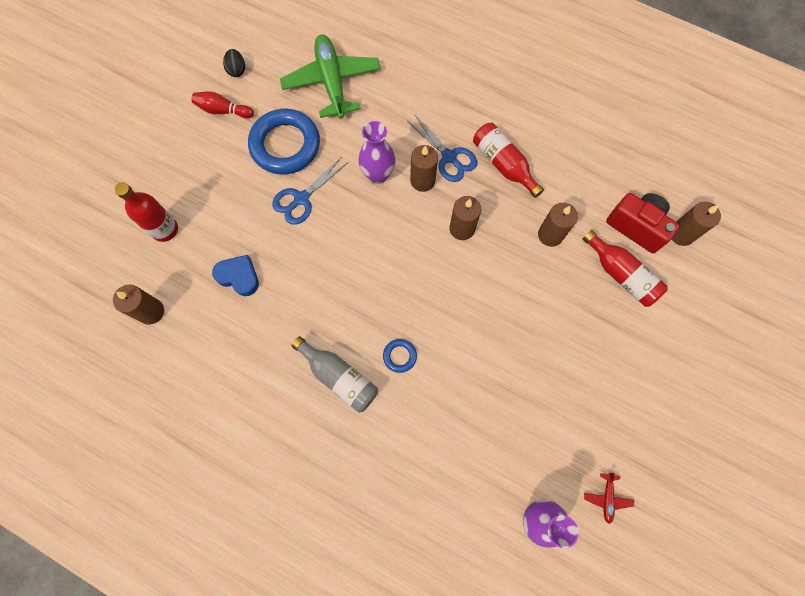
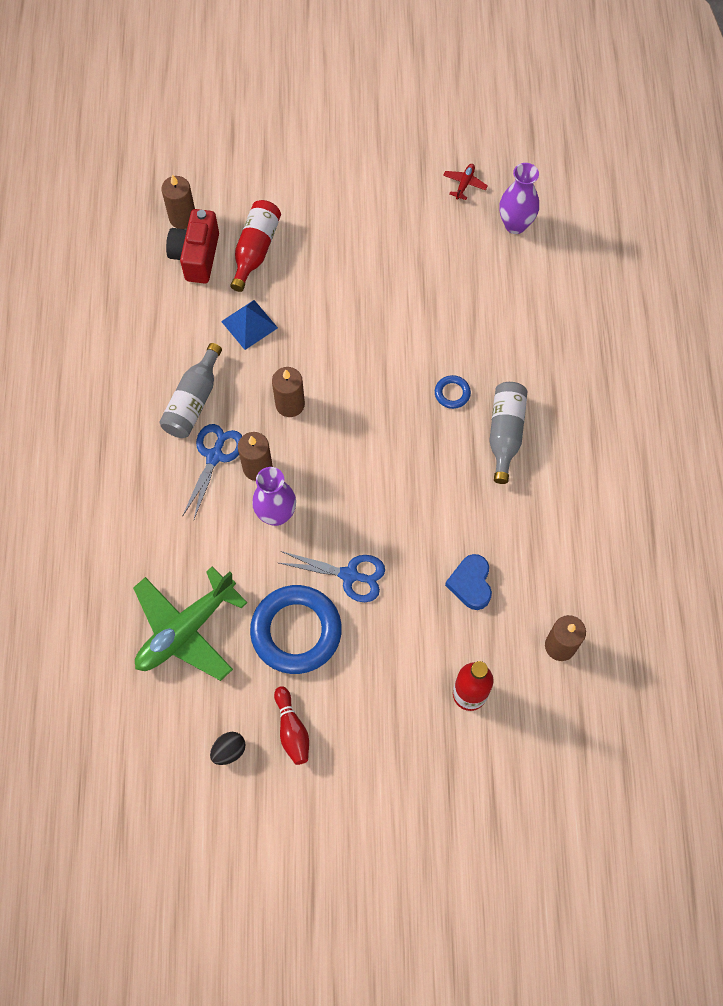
camera: 120 degrees left, 5 degrees down
(503, 164) = (193, 401): red bottle -> grey bottle
(550, 235) = (249, 324): brown candle -> blue pyramid
(607, 498) = (464, 184): red plane -> red plane turned 45 degrees counterclockwise

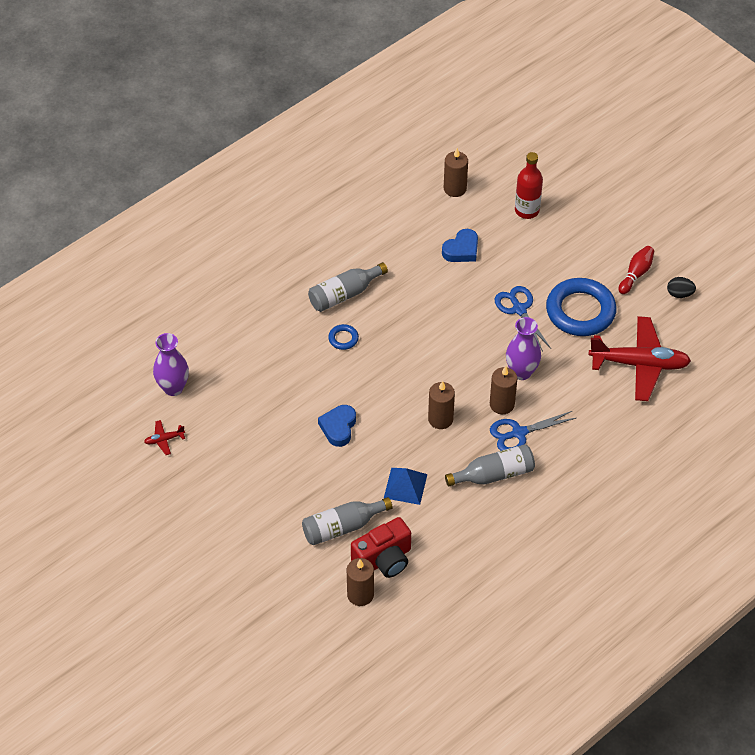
camera: 130 degrees left, 15 degrees down
(186, 630) = (639, 364): green plane -> red plane
(255, 250) = (342, 527): red bottle -> grey bottle
(357, 318) = (338, 427): none -> blue heart

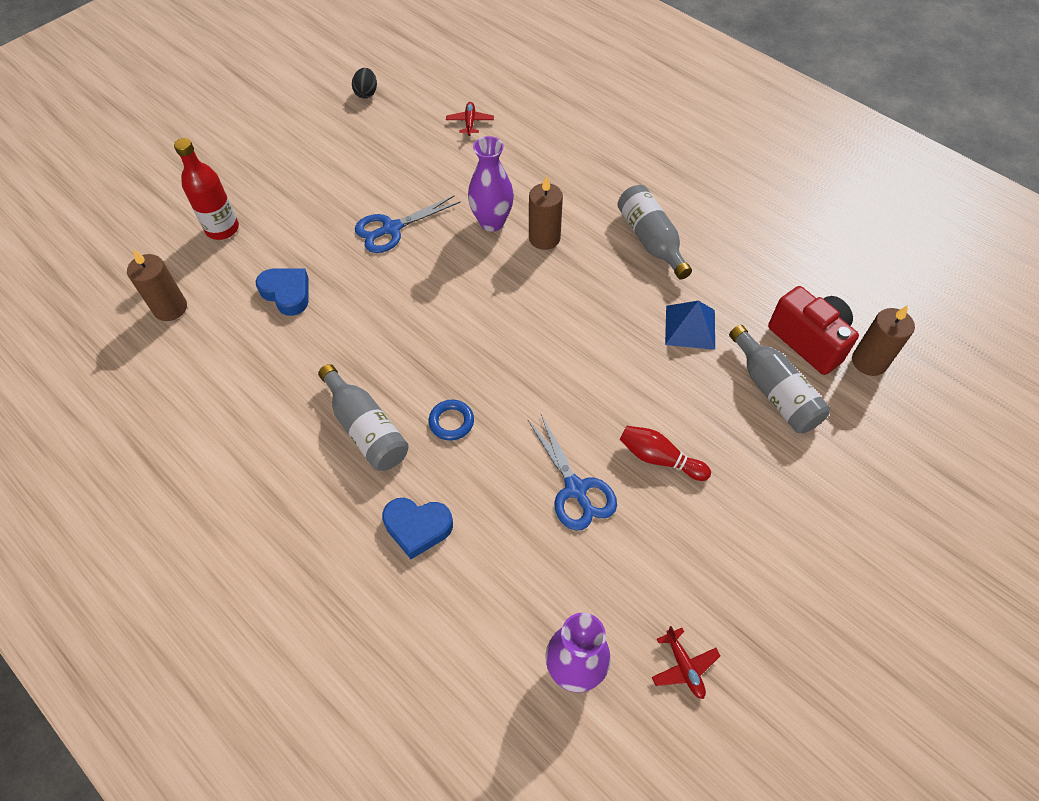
camera: 95 degrees left, 5 degrees up
(338, 427) = (612, 412): blue heart -> blue heart (417, 527)
(440, 419) = (577, 298): brown candle -> none
(519, 433) = (585, 220): blue scissors -> blue scissors (575, 489)
(580, 311) = (393, 173): blue ring -> none
(636, 274) = (336, 127): red bowling pin -> red bowling pin (659, 458)
(639, 364) = (470, 122): red plane -> red plane, size x0.40

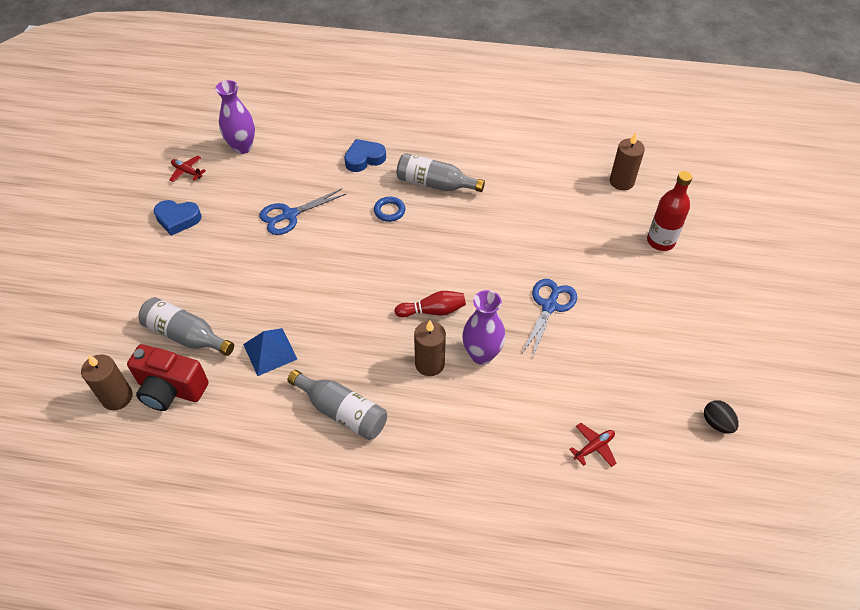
camera: 145 degrees right, 5 degrees down
(287, 293) = (565, 226): blue heart -> blue heart (178, 219)
(470, 122) = (594, 447): red plane -> red plane turned 90 degrees counterclockwise
(575, 489) = (290, 215): blue scissors -> blue scissors turned 60 degrees counterclockwise
(659, 458) = (247, 255): red bowling pin -> red bowling pin (433, 311)

